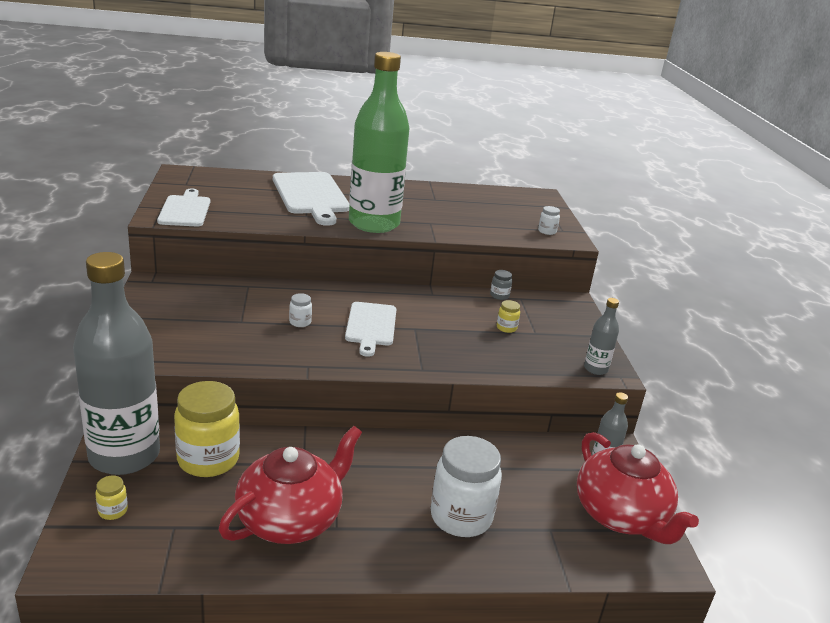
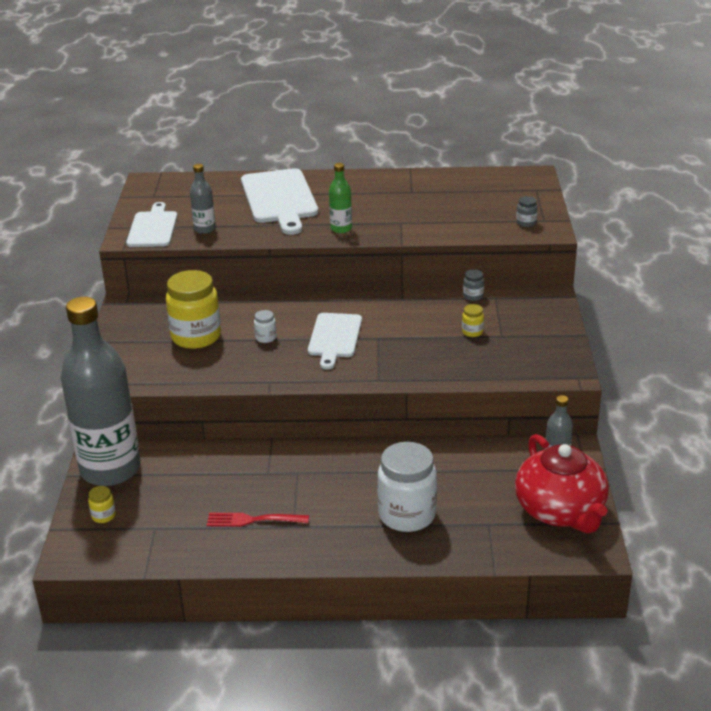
camera: 10 degrees right, 5 degrees up
(208, 460) = (183, 471): yellow jar -> yellow jar (196, 337)
(291, 519) = (254, 520): red teapot -> red fork
(374, 224) = (341, 229): green bottle -> green bottle, size x0.41
(547, 231) = (526, 223): white jar -> grey jar
(595, 369) = (554, 371): grey bottle -> grey bottle (204, 229)

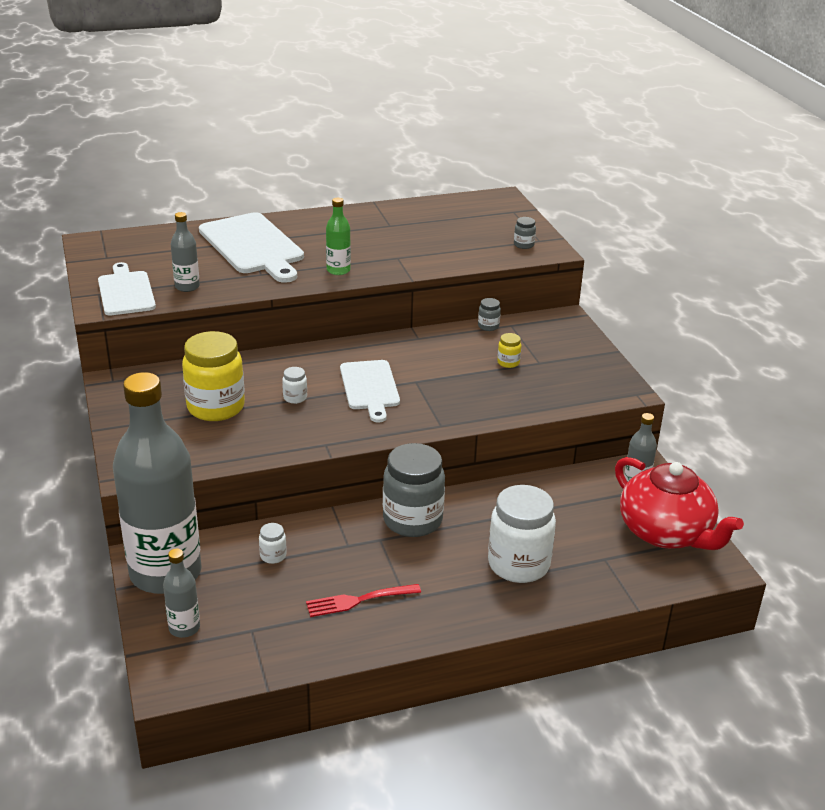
camera: 20 degrees left, 0 degrees up
(103, 516) = (184, 628): yellow jar -> grey bottle
(202, 471) = (273, 556): none -> white jar
(334, 461) = (412, 520): none -> grey jar

